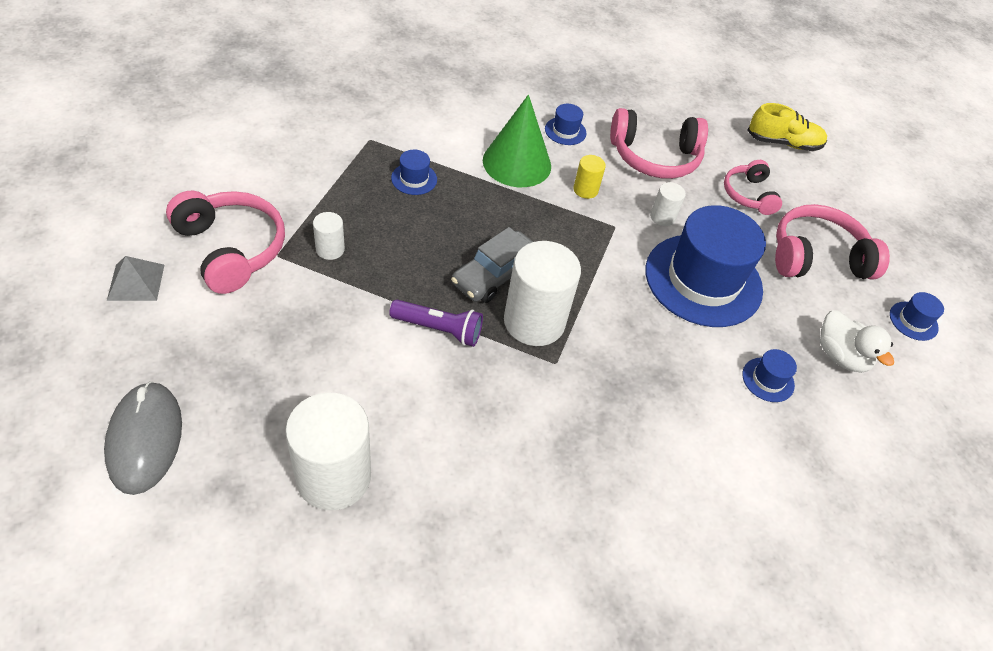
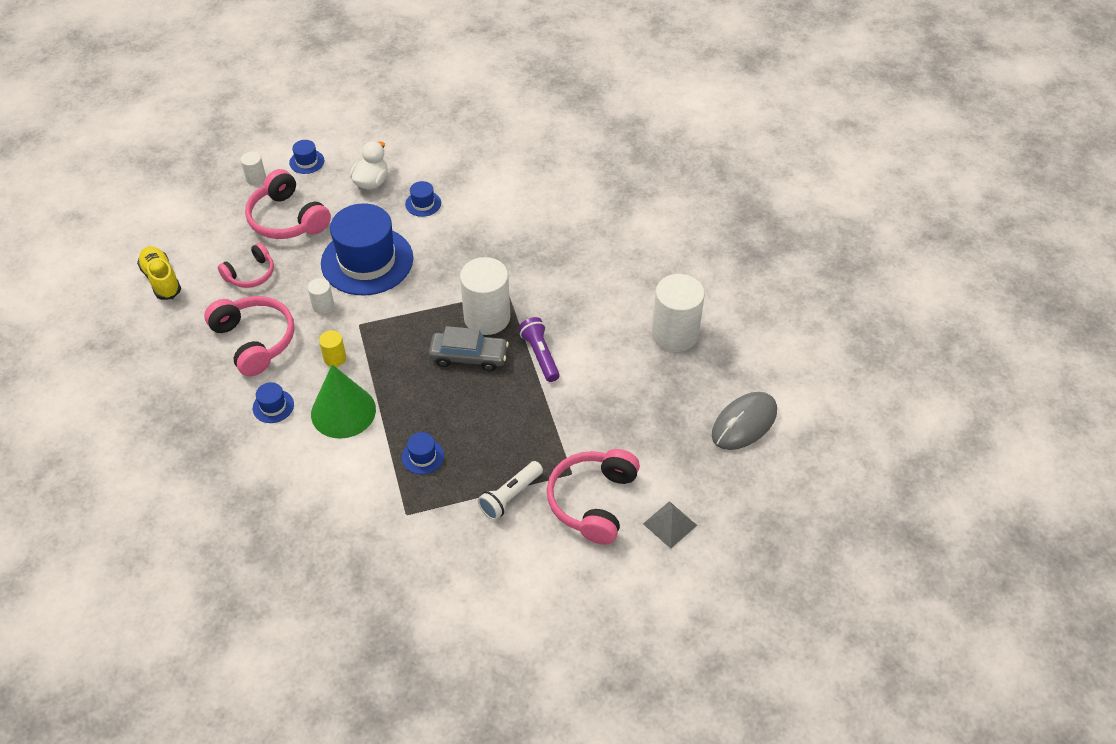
camera: 120 degrees left, 0 degrees up
(307, 203) = (510, 496): none -> white flashlight
(330, 249) = (537, 451): white cylinder -> white cylinder (256, 178)

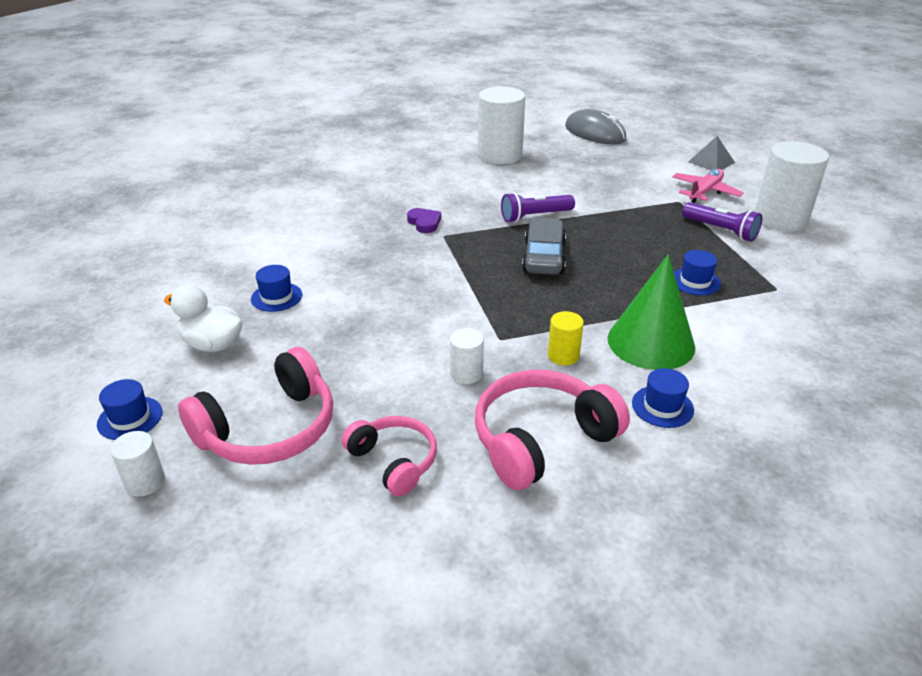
camera: 90 degrees left, 15 degrees down
(161, 280) = (397, 596): yellow shoe -> none
(367, 261) = (380, 339): blue hat -> none
(487, 317) = (483, 247): white cylinder -> white cylinder (780, 219)
(510, 496) = (721, 230): white flashlight -> purple flashlight
(529, 279) = (424, 223): none -> purple heart
(593, 501) = (705, 192): pink headphones -> pink plane

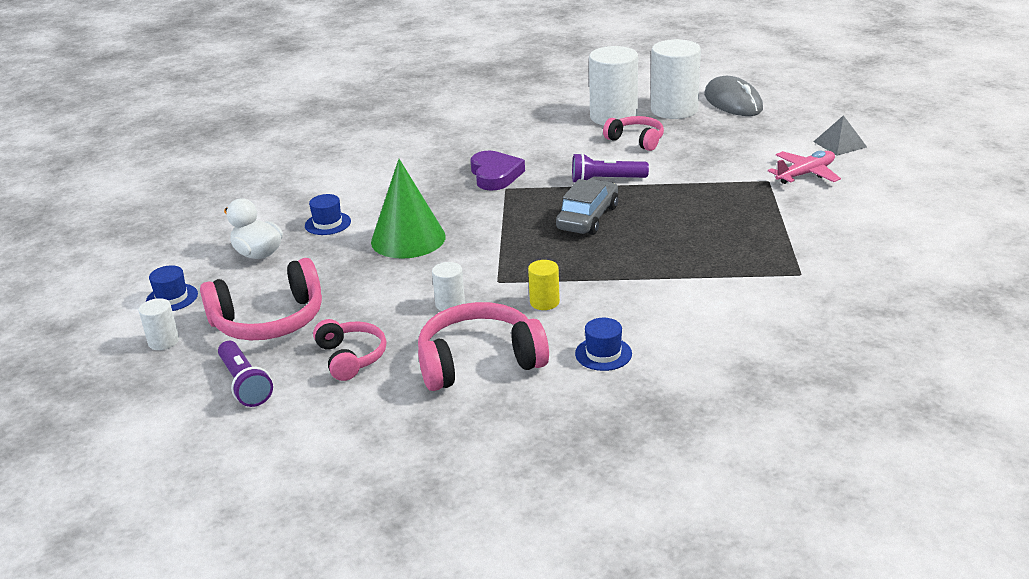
camera: 20 degrees right, 5 degrees down
(424, 223) = (495, 175): purple heart -> purple heart, size x1.62
(535, 175) = (636, 140): none -> pink headphones
(651, 342) = (634, 302): green cone -> green cone (408, 239)
(695, 281) = (721, 257): blue hat -> none
(721, 230) = (789, 213): purple flashlight -> purple flashlight (245, 384)
(780, 219) = (866, 210): white cylinder -> white cylinder (674, 110)

